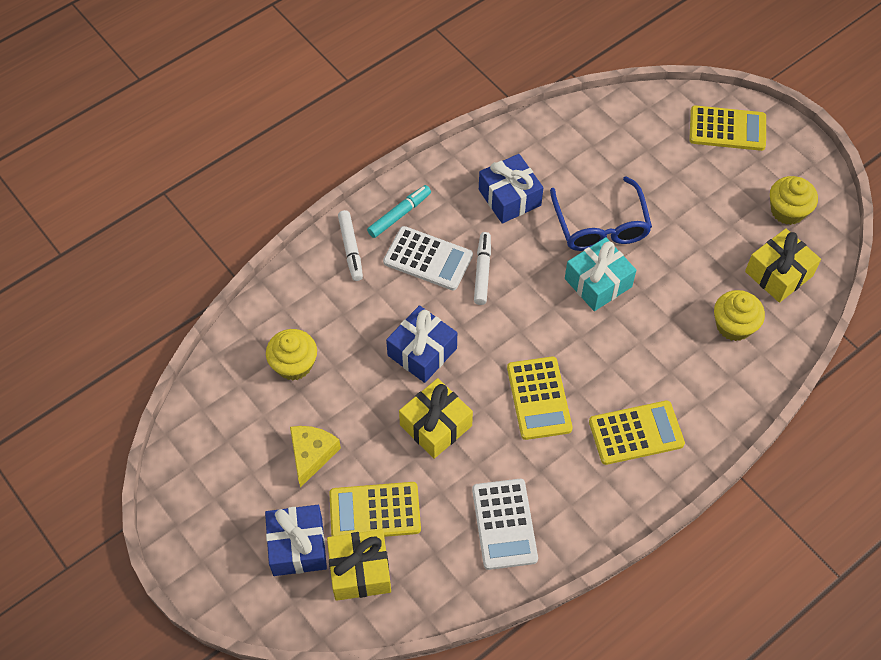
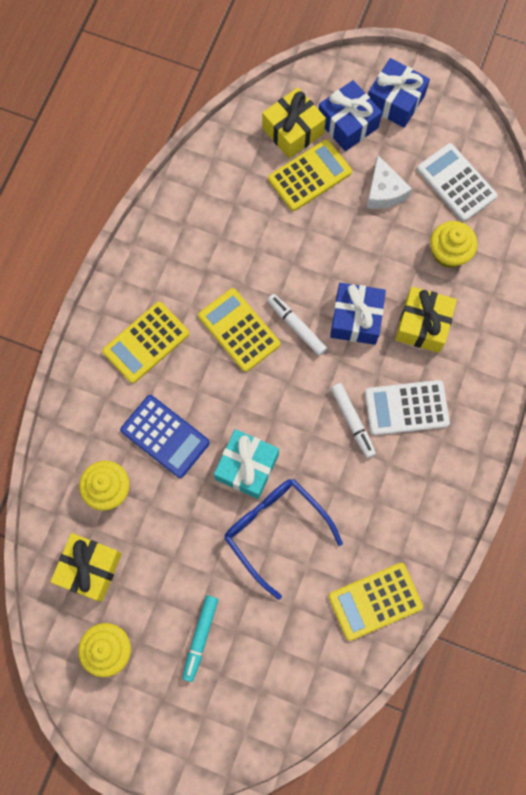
camera: 150 degrees right, 15 degrees up
(312, 455) = (384, 191): yellow cheese -> white cheese
(351, 249) = (478, 380): white marker -> white marker (296, 326)
(399, 215) = (460, 438): turquoise marker -> turquoise marker (200, 637)
(435, 425) = (306, 264): yellow gift -> yellow gift (423, 325)
(504, 524) = (210, 217): white calculator -> white calculator (456, 183)
(509, 197) = (374, 514): blue gift -> blue gift (395, 101)
(660, 342) = (165, 436): none -> blue calculator
(727, 129) = (209, 723): yellow calculator -> yellow calculator (375, 601)

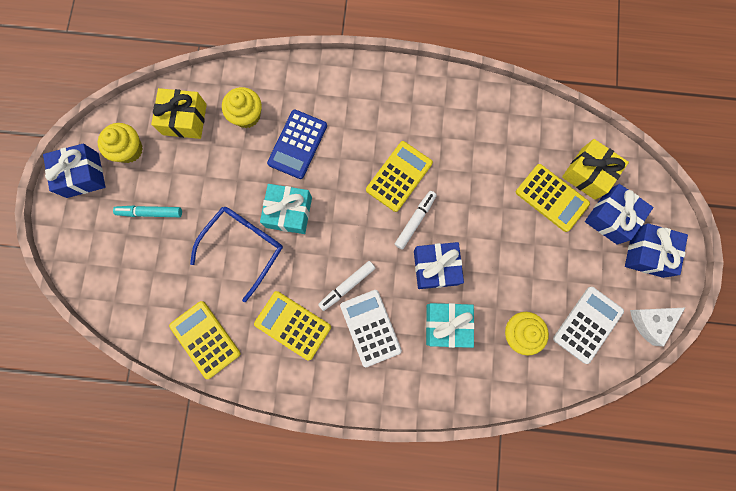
camera: 75 degrees right, 5 degrees up
(125, 717) = (83, 175): none -> blue gift
(146, 342) = (369, 109): yellow calculator -> yellow calculator (293, 325)
(384, 191) = (558, 263): white cheese -> white cheese (650, 322)
(423, 325) = (447, 325): yellow gift -> turquoise gift

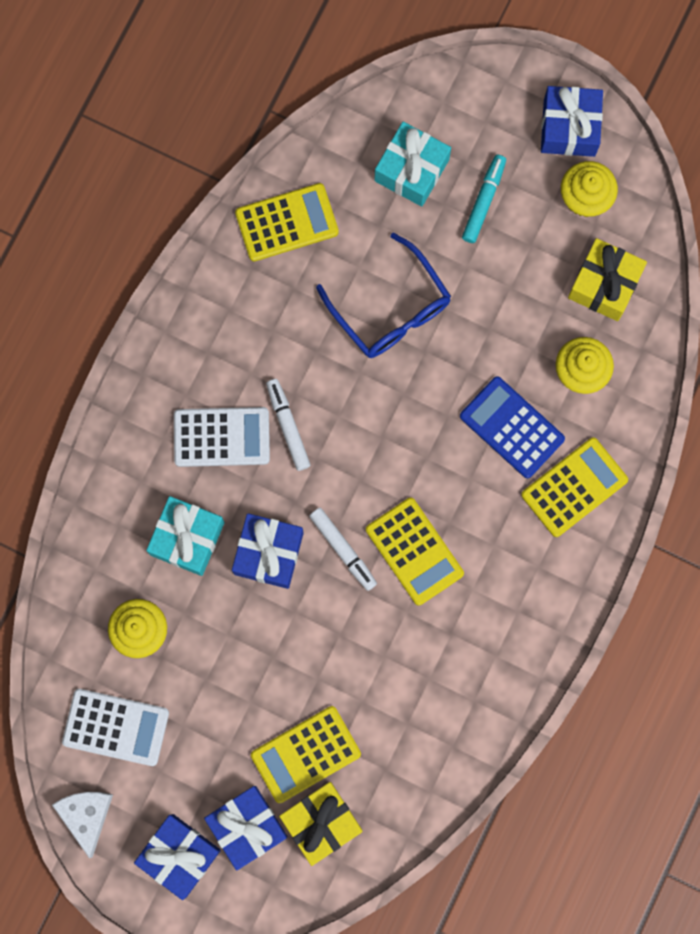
camera: 110 degrees right, 0 degrees up
(289, 212) = (417, 383): turquoise gift -> turquoise gift (411, 170)
(293, 325) = (263, 338): yellow calculator -> yellow calculator (574, 487)
(587, 324) = (116, 727): white calculator -> white calculator turned 45 degrees counterclockwise

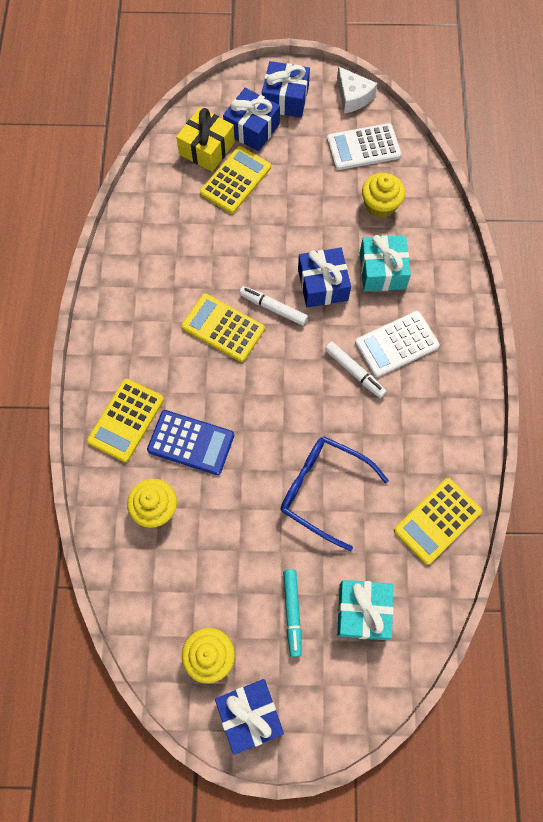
camera: 155 degrees right, 10 degrees down
(604, 284) = (164, 587): yellow gift -> none

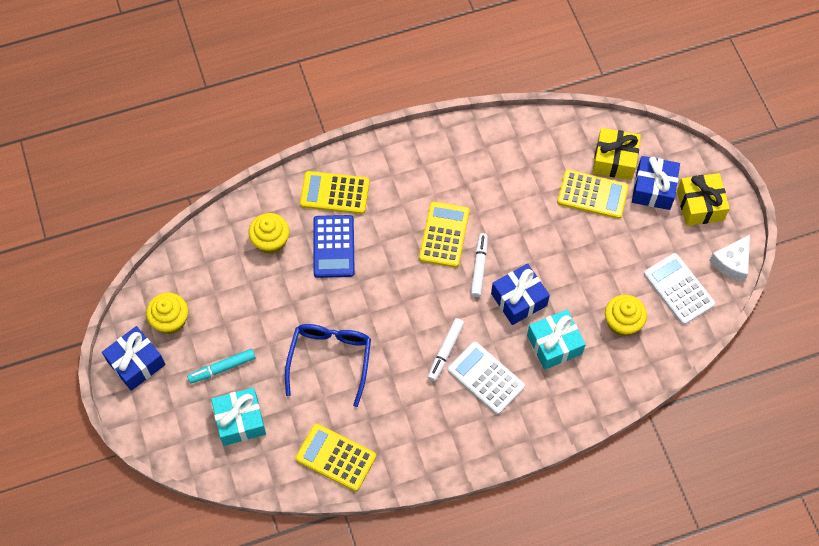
camera: 70 degrees right, 5 degrees down
(285, 99) = (700, 205): blue gift -> yellow gift

